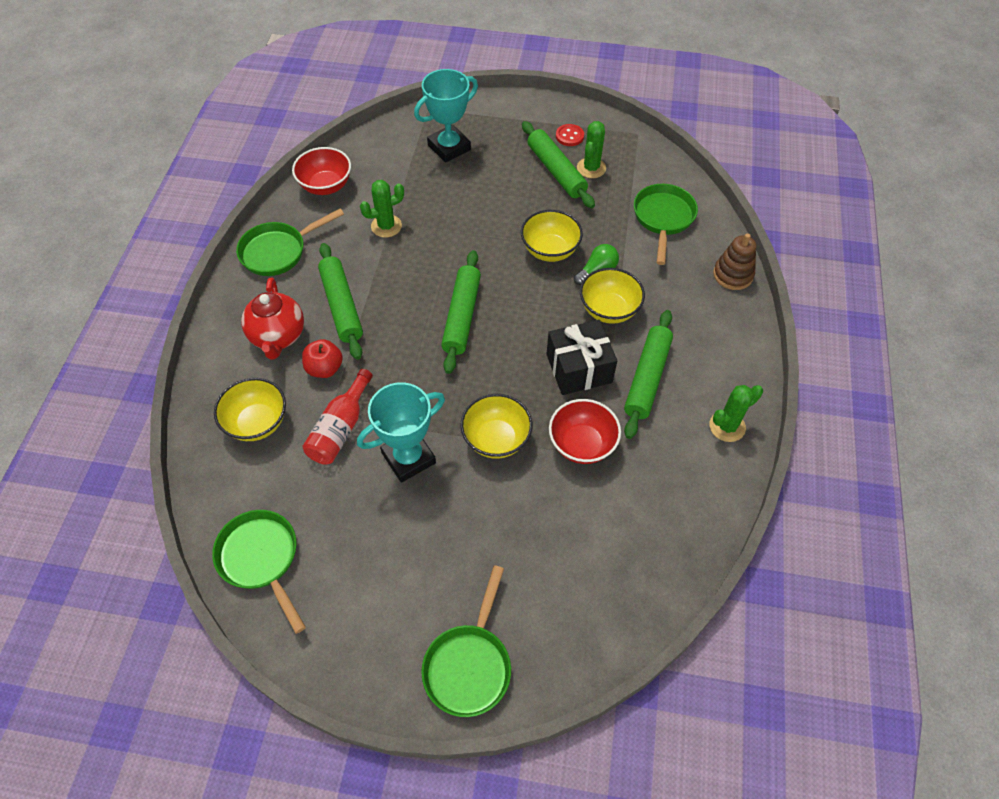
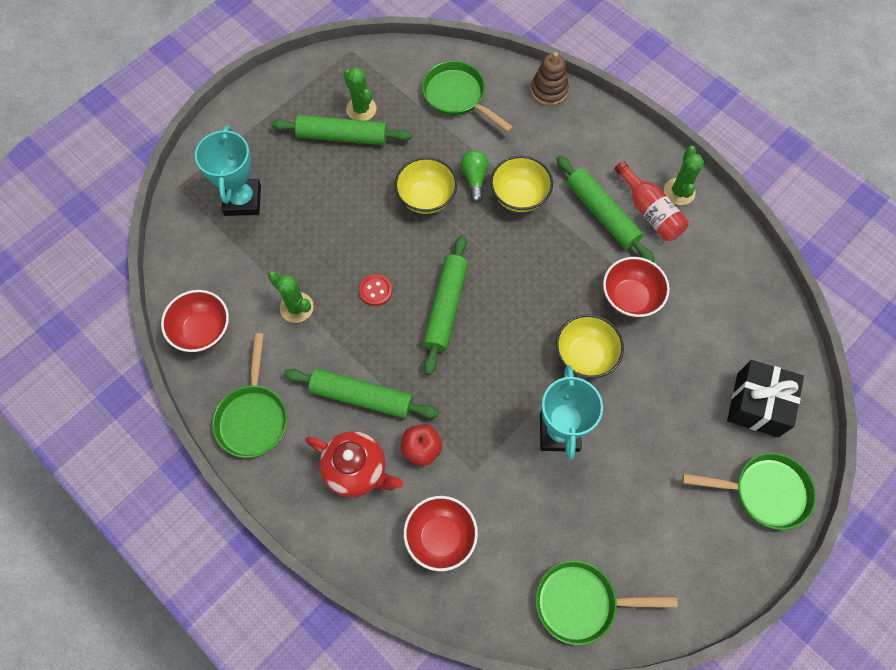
camera: 55 degrees left, 10 degrees up
(257, 422) = (440, 537): yellow bowl -> red bowl
(340, 428) = (494, 470): red bottle -> red bottle (649, 211)
(386, 226) = (296, 307): green cactus -> green cactus turned 60 degrees counterclockwise
(461, 316) = (445, 307): green rolling pin -> green rolling pin turned 60 degrees clockwise
(469, 665) = (764, 492): green pan -> green pan turned 45 degrees counterclockwise
(569, 136) = (311, 100): red button -> red button (375, 290)
(579, 368) = (560, 254): black gift -> black gift (757, 404)

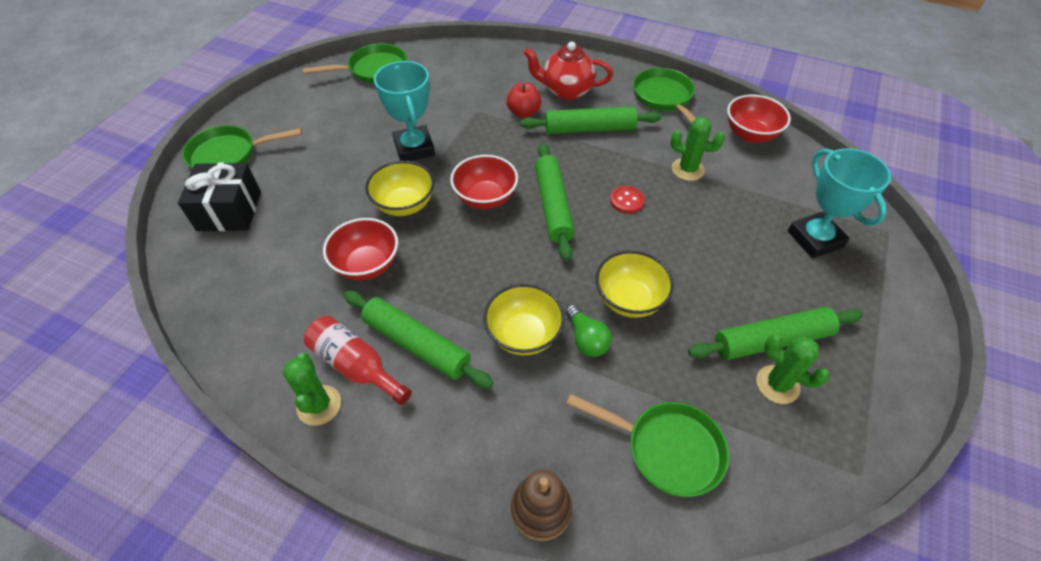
camera: 160 degrees right, 15 degrees down
(440, 537) = (486, 75): red bowl -> red bowl (485, 198)

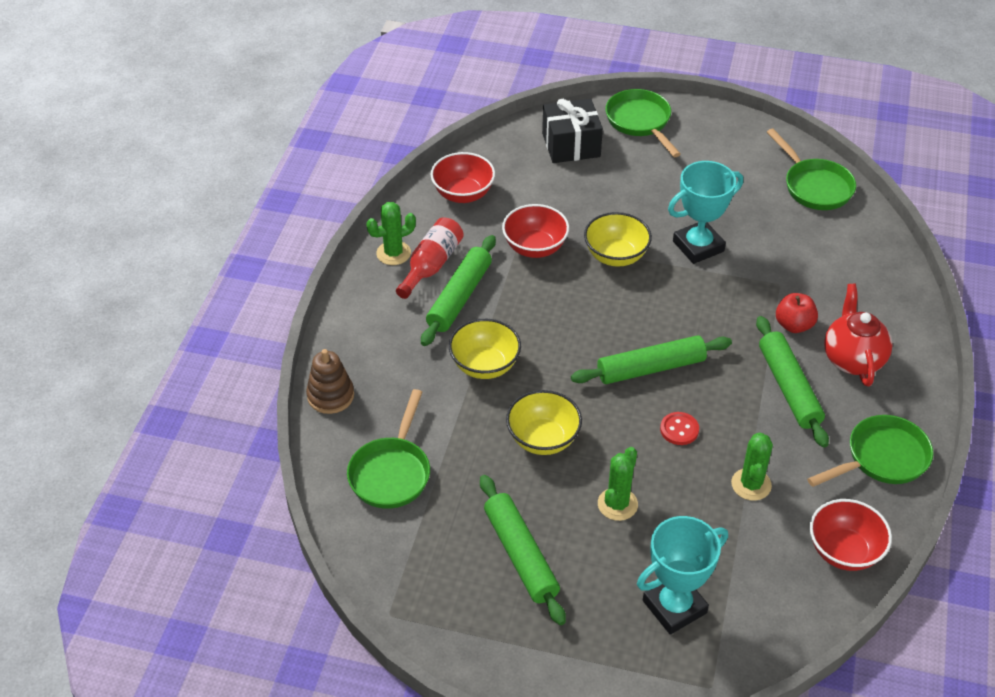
camera: 80 degrees right, 5 degrees down
(485, 198) = (644, 313): red bowl -> red bowl (463, 194)
(586, 339) = (490, 410): green light bulb -> none
(777, 384) = (470, 557): green cactus -> green cactus (617, 504)

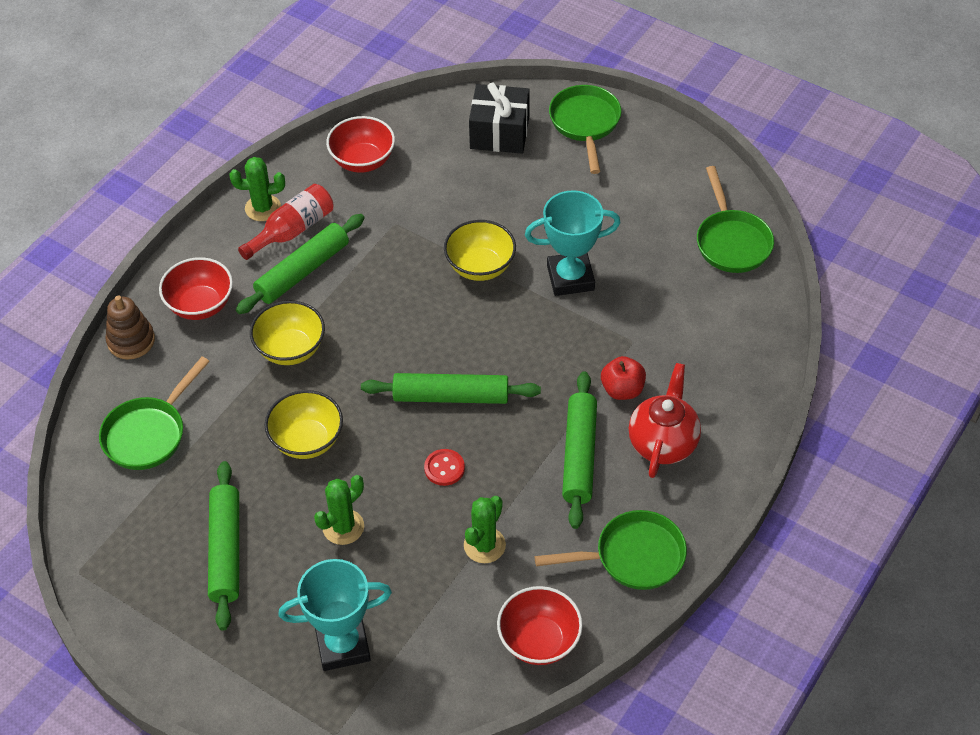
camera: 20 degrees right, 5 degrees up
(535, 247) = (404, 237): red bowl -> red bowl (200, 305)

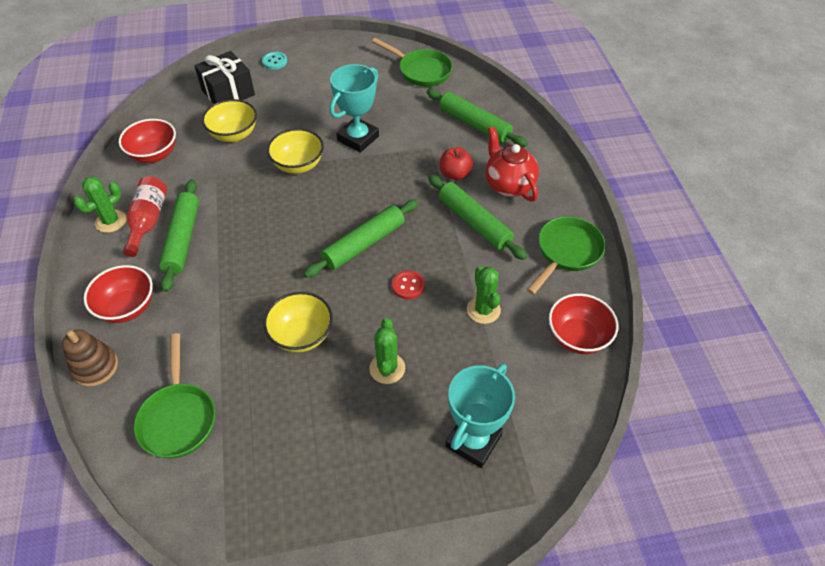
camera: 45 degrees left, 0 degrees up
(226, 550) = (325, 448): green rolling pin -> green rolling pin (474, 124)
(290, 349) = (226, 289): yellow bowl -> yellow bowl (234, 134)
(585, 124) = (274, 61): green pan -> turquoise button

